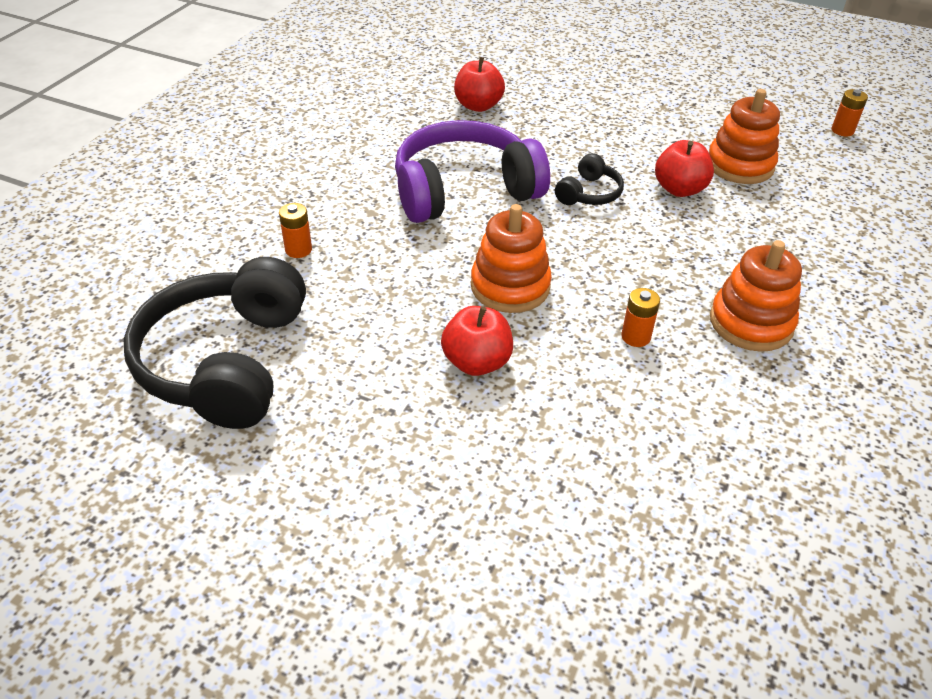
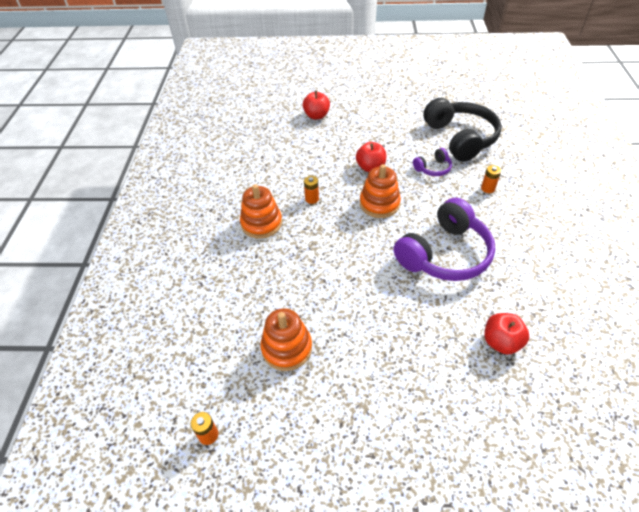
camera: 160 degrees right, 5 degrees up
(353, 316) = (433, 168): none -> purple headphones
(589, 193) = (374, 279): black headphones -> none
(679, 189) = (321, 305): red apple -> red apple (316, 116)

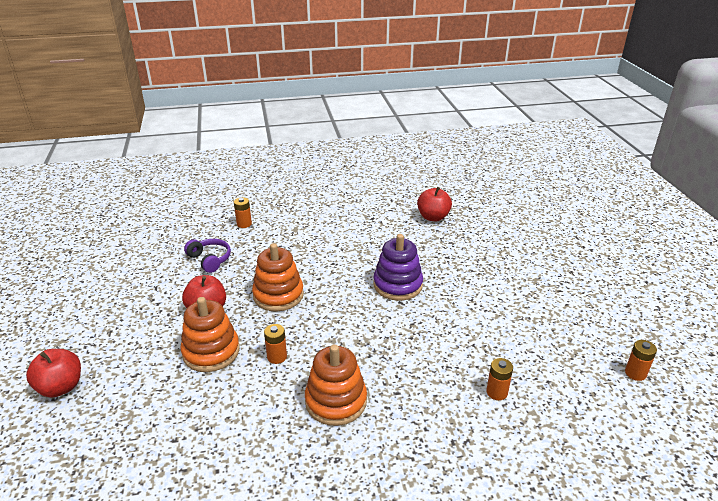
camera: 105 degrees left, 15 degrees down
(232, 315) = (496, 392): none -> orange battery
(286, 348) = (510, 337): orange stacking toy -> orange stacking toy (211, 352)
(378, 281) = (397, 285): none -> purple stacking toy
(444, 254) = (346, 246): purple headphones -> none
(460, 138) = (150, 242): black headphones -> none

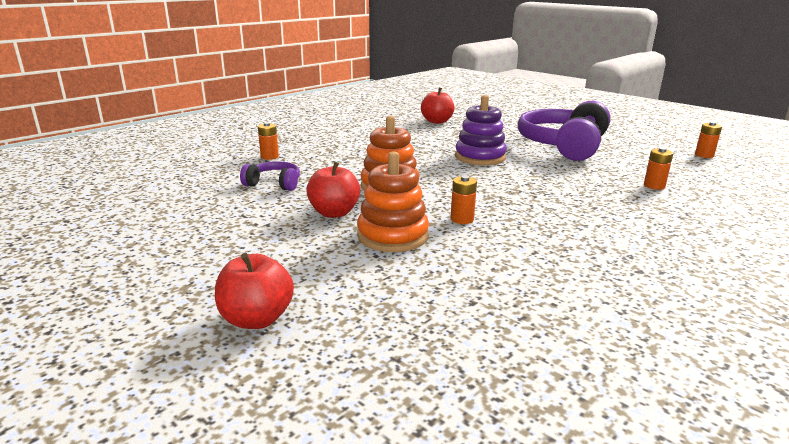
camera: 35 degrees left, 10 degrees down
(336, 401) = (562, 226): orange stacking toy -> none
(501, 298) = (563, 145): none -> purple headphones

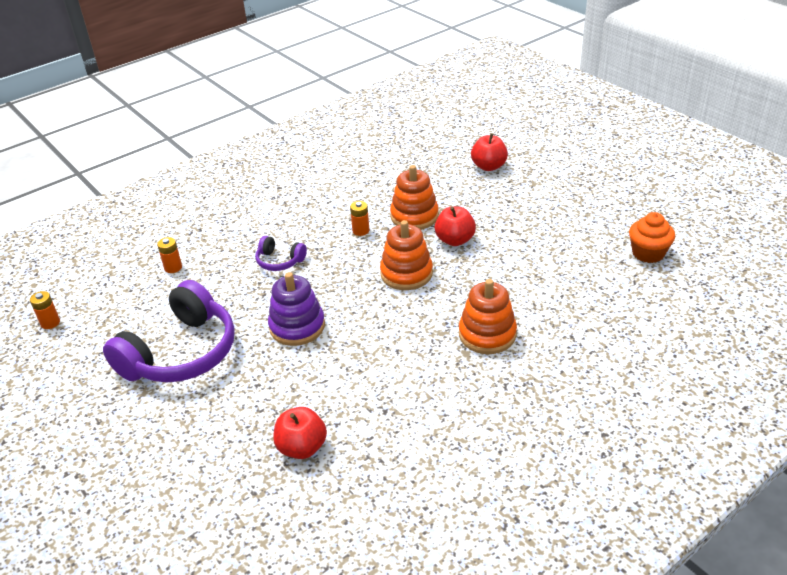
camera: 170 degrees left, 15 degrees up
(95, 206) = (648, 253): none -> orange cupcake
(269, 157) = (532, 336): orange battery -> none
(274, 184) = (512, 281): purple headphones -> purple headphones (279, 261)
(309, 156) = (487, 334): none -> orange stacking toy

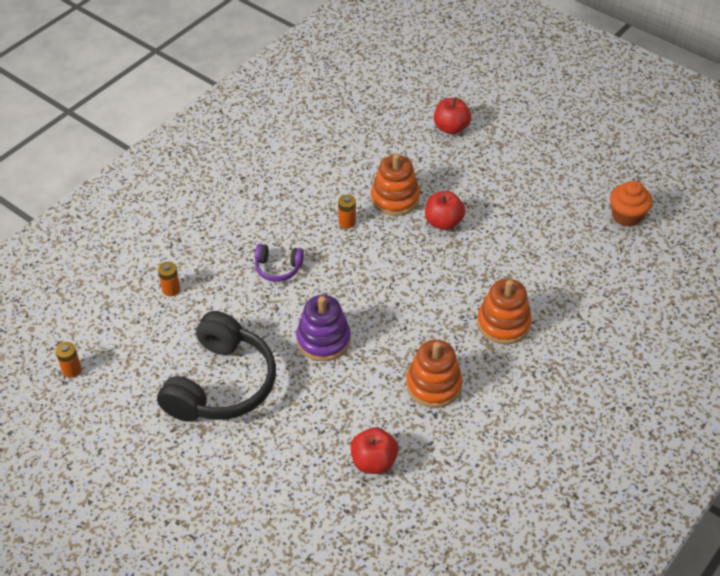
camera: 15 degrees left, 10 degrees up
(181, 353) = (221, 384): purple headphones -> black headphones
(406, 274) = (408, 267): orange stacking toy -> orange stacking toy (433, 385)

